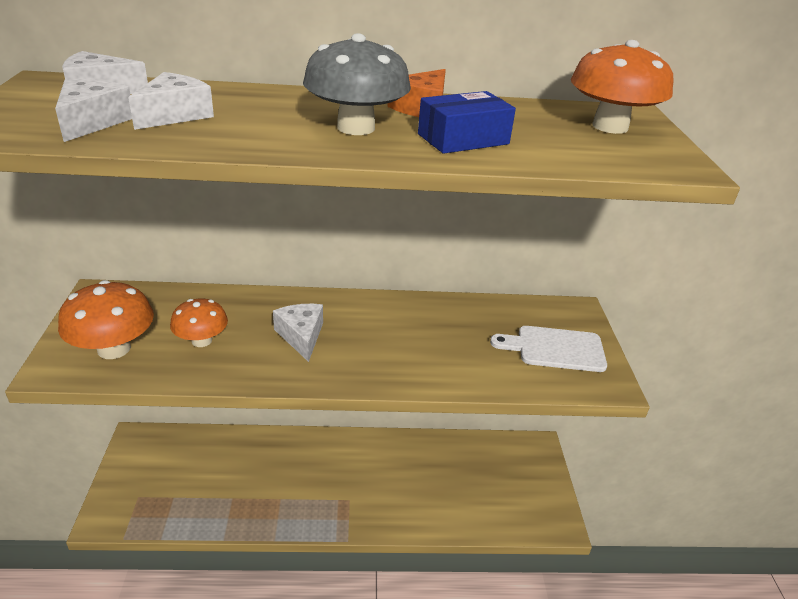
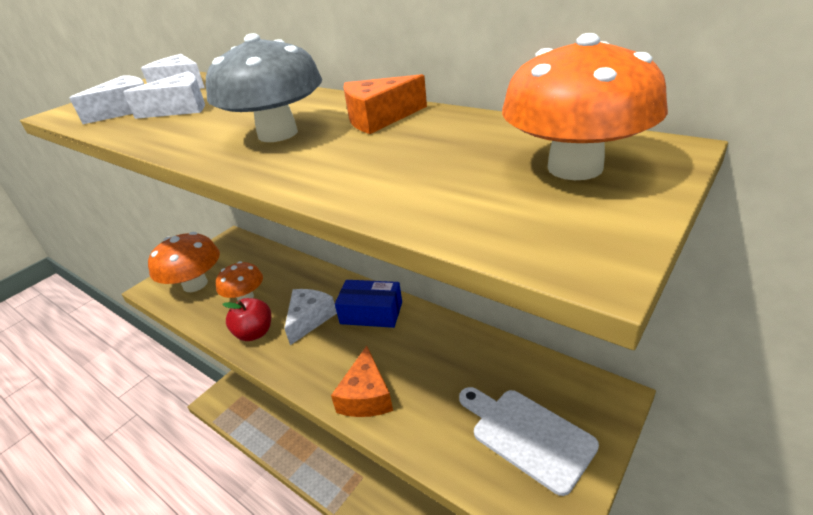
camera: 45 degrees right, 0 degrees up
(257, 365) = (255, 333): none -> red apple
(423, 371) = (366, 396): none -> orange cheese
(463, 139) = (350, 160): blue box -> blue box (371, 313)

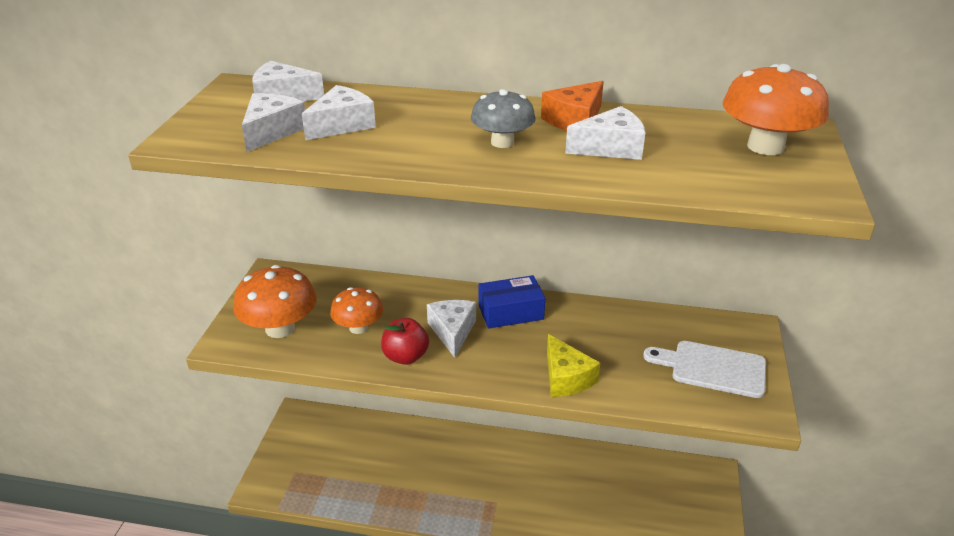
camera: 30 degrees left, 0 degrees up
(278, 134) = (502, 142): grey mushroom -> grey mushroom, size x0.65
(366, 396) = (566, 378): orange cheese -> yellow cheese
(374, 149) = (610, 148): none -> white cheese

